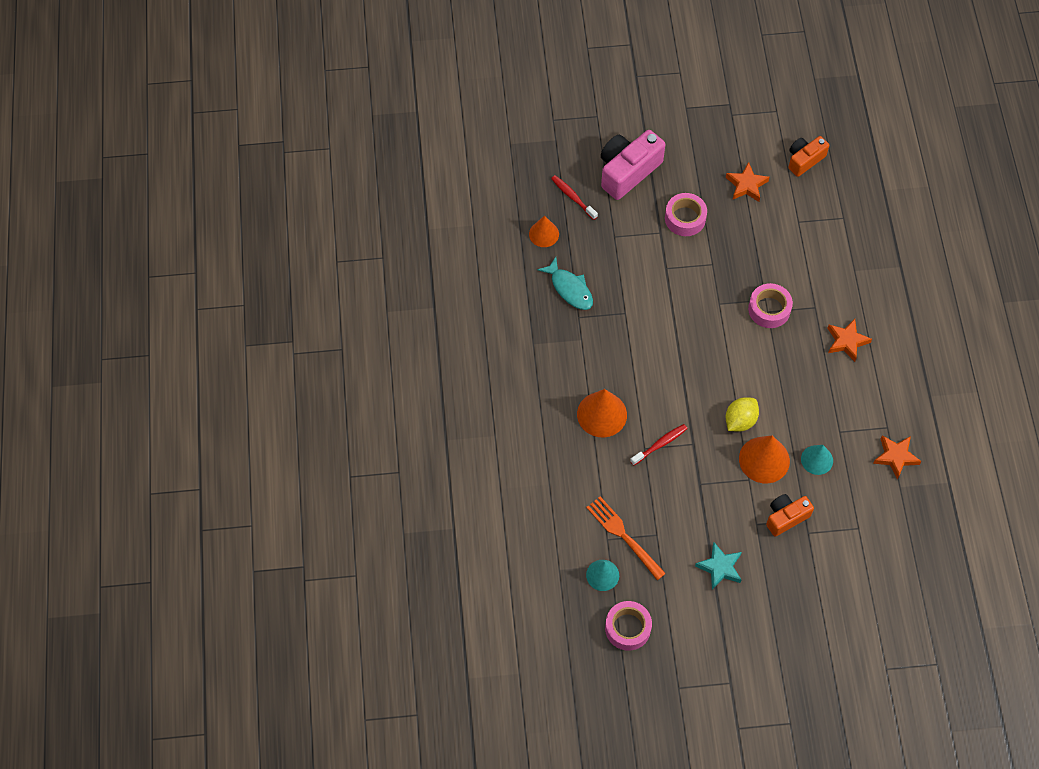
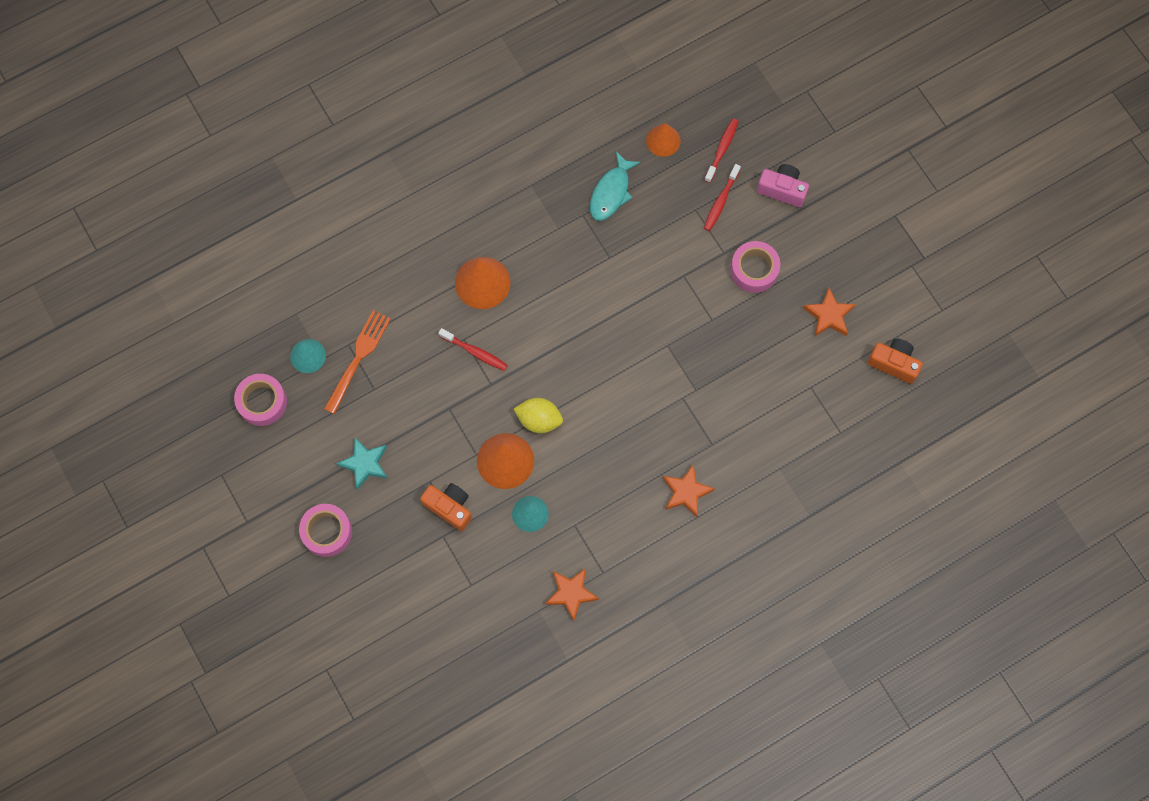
camera: 65 degrees right, 10 degrees up
(616, 216) = (720, 201): none -> red toothbrush
(627, 171) = (782, 189): pink camera -> pink camera, size x0.60
(769, 309) = (686, 398): pink tape -> pink tape (327, 532)

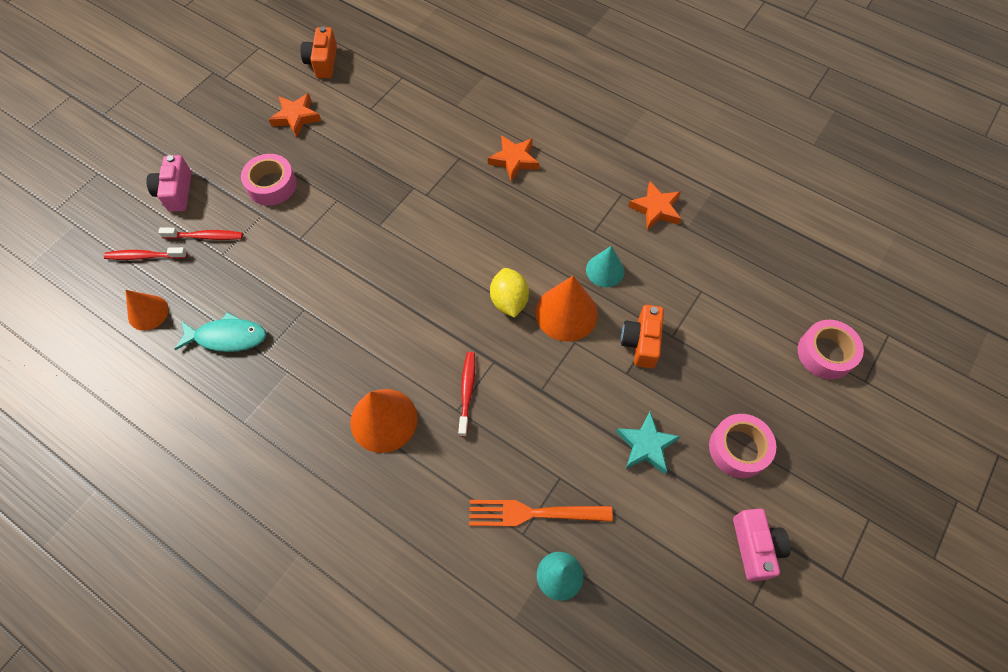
camera: 115 degrees left, 10 degrees down
(254, 500) = (755, 547): none -> pink camera
(262, 402) = (642, 601): pink tape -> pink tape (825, 353)

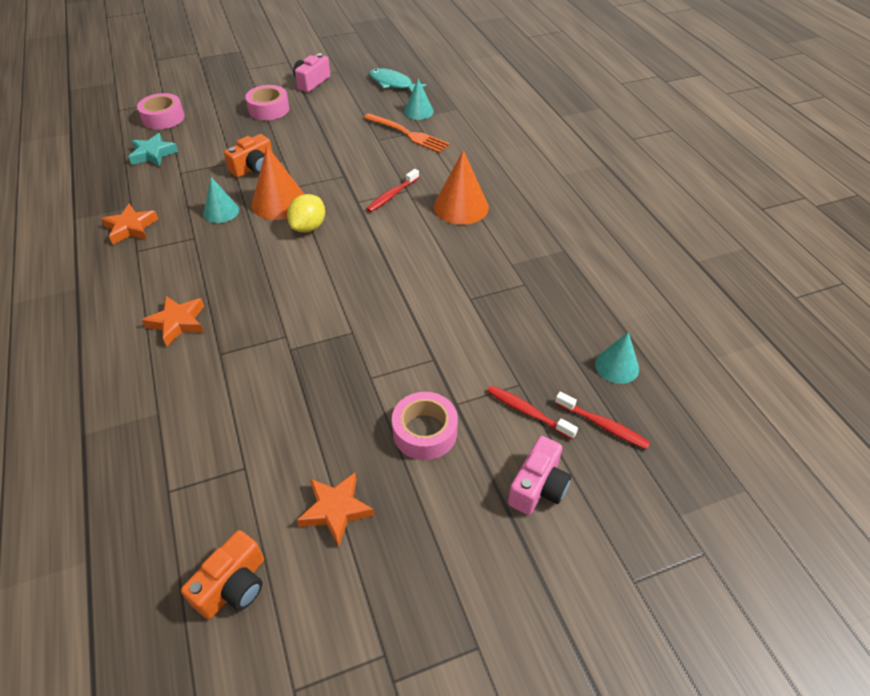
camera: 145 degrees left, 15 degrees down
(148, 312) = (617, 366): orange cone -> turquoise cone
(227, 337) = (549, 310): turquoise fish -> turquoise fish (393, 83)
(646, 445) = (314, 130): turquoise star -> turquoise star (153, 154)

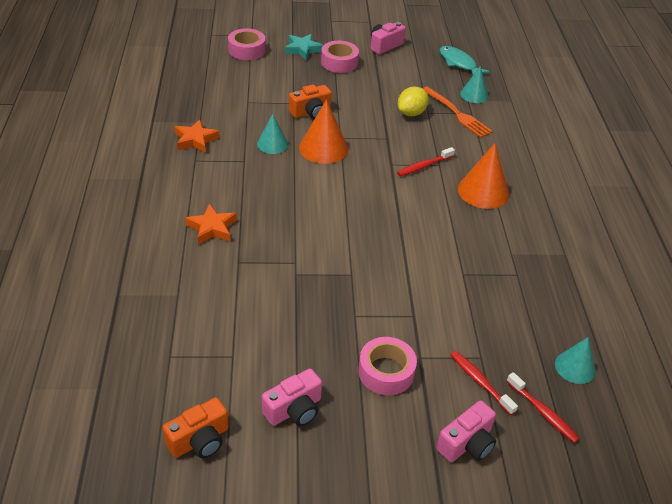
camera: 15 degrees right, 5 degrees down
(153, 154) = (230, 80): turquoise star -> turquoise star (302, 49)
(309, 227) = (342, 176): yellow lemon -> yellow lemon (411, 113)
(336, 510) = (294, 410): orange star -> pink camera

